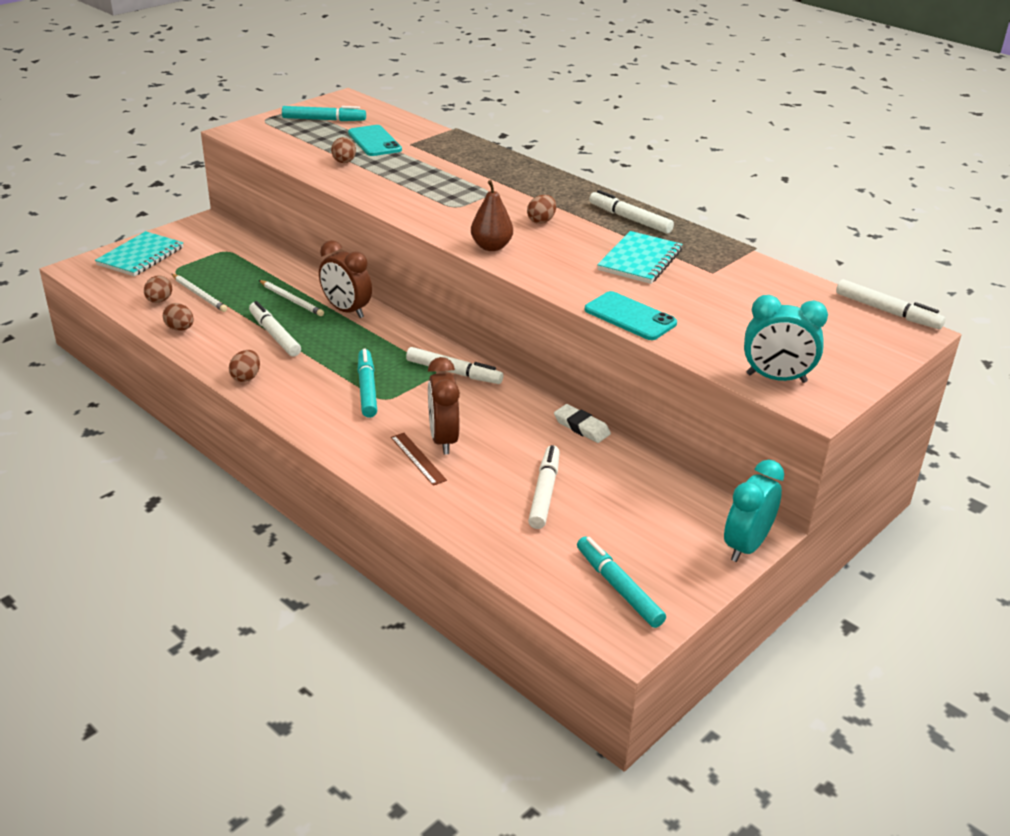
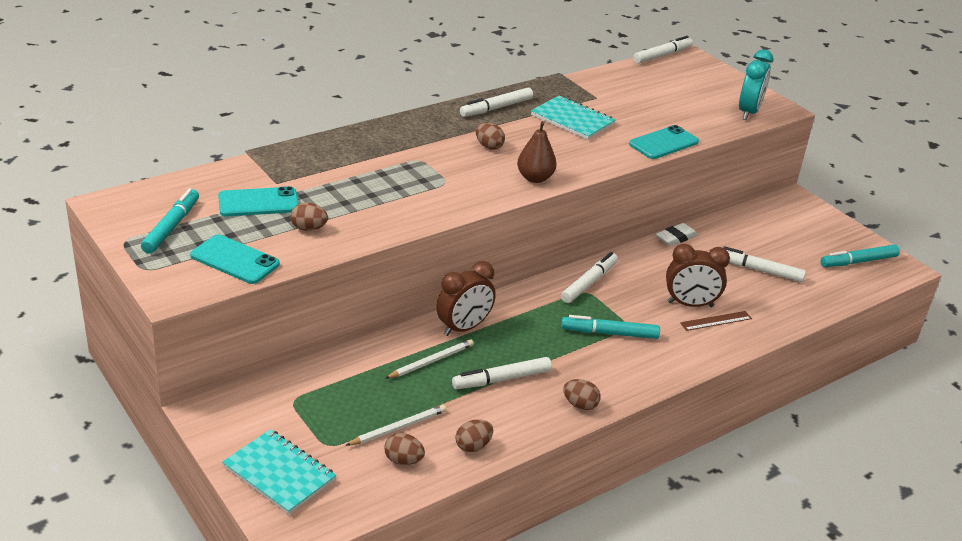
camera: 80 degrees left, 0 degrees up
(286, 144) = (234, 260): none -> turquoise phone
(746, 546) = (811, 206): turquoise clock -> none

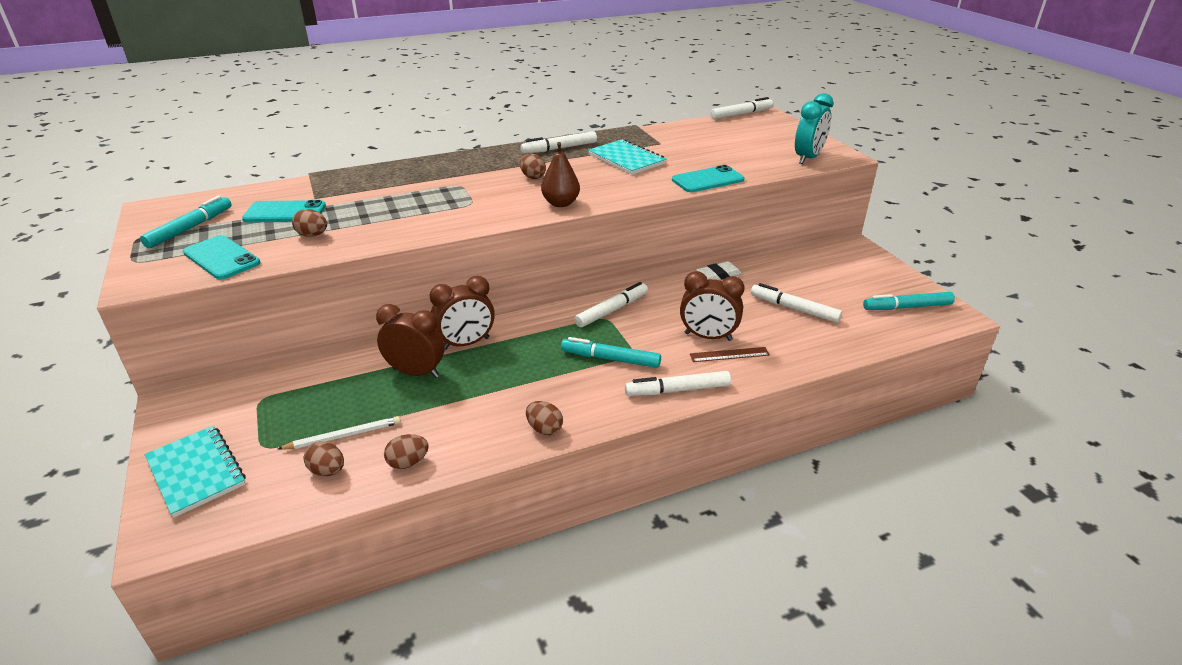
camera: 15 degrees right, 0 degrees up
(431, 361) = (416, 372): white pencil -> brown clock
(502, 379) = (476, 396): white marker -> white marker (678, 390)

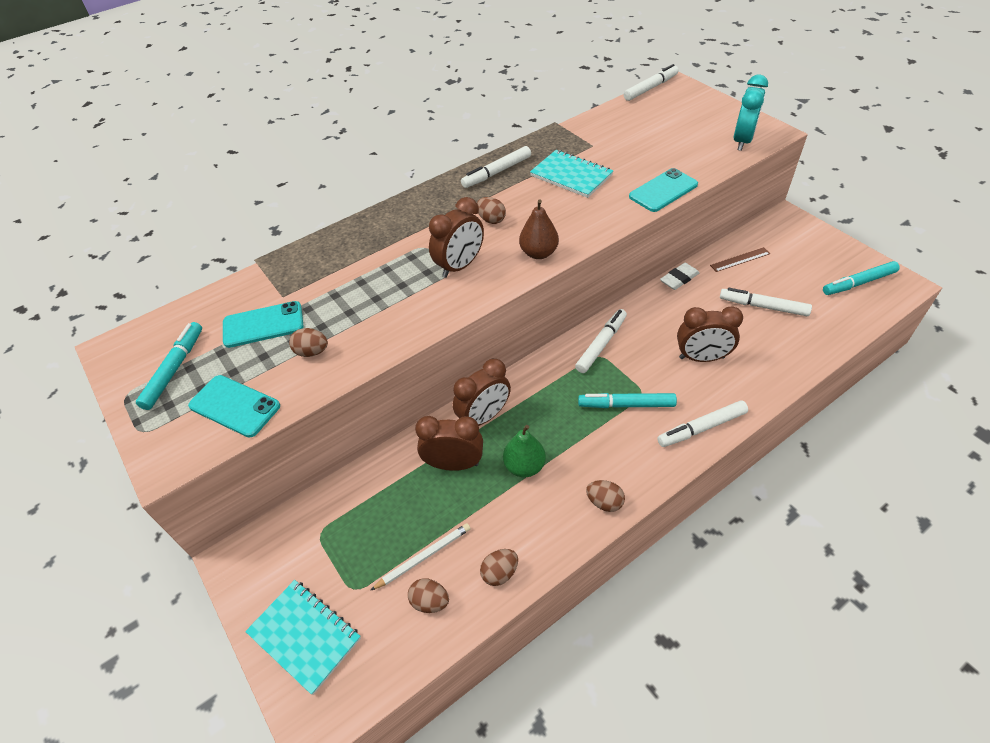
camera: 10 degrees left, 15 degrees up
(482, 387) = (524, 466): none -> green pear
(483, 201) = (460, 266): none -> brown clock
(729, 355) = (729, 375): brown ruler -> brown ruler (740, 259)

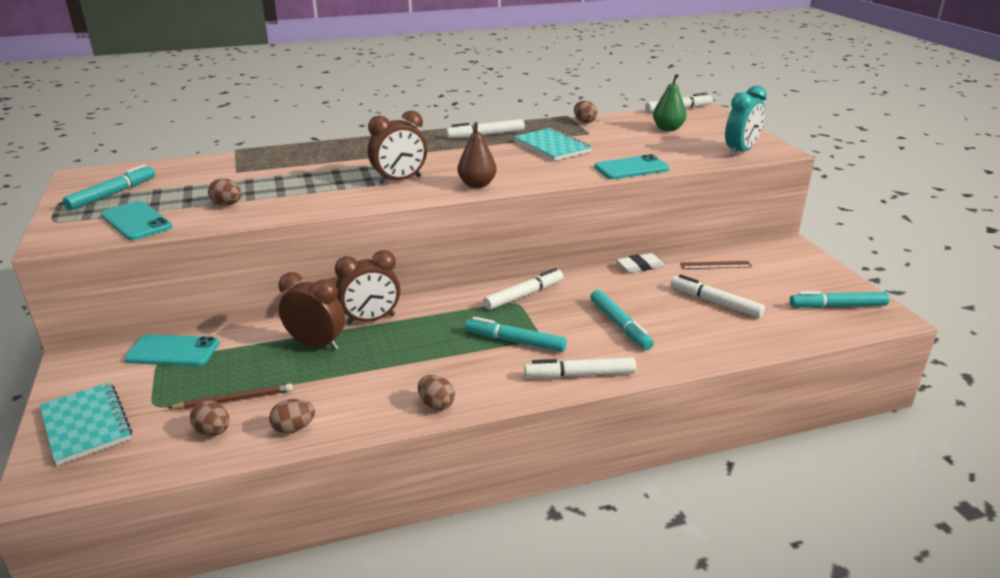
camera: 15 degrees right, 20 degrees down
(263, 325) = (205, 183): turquoise phone -> turquoise phone (173, 351)
(424, 557) = (234, 399): white pencil -> brown pencil
(491, 220) = (454, 160): brown egg -> brown egg (584, 121)
(524, 466) = (380, 361): green pear -> green pear (668, 129)
(701, 358) = (620, 325): brown clock -> turquoise marker

